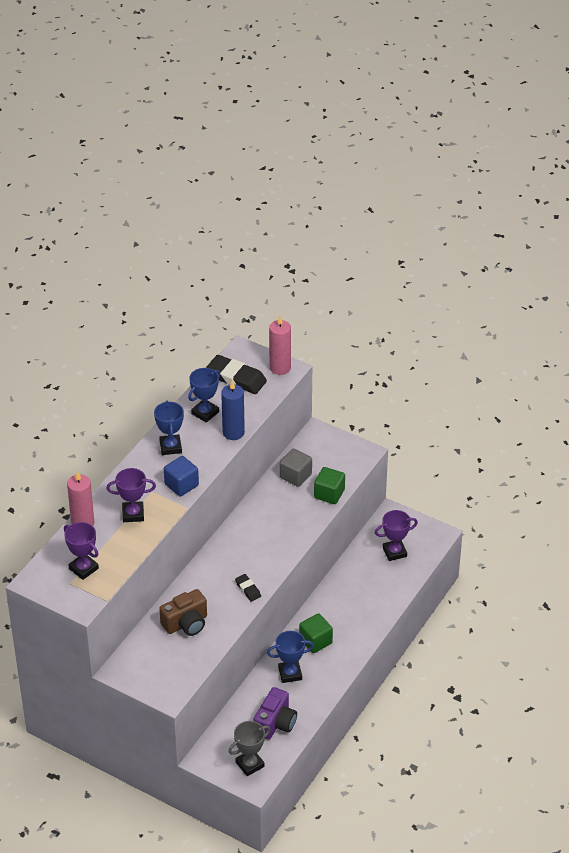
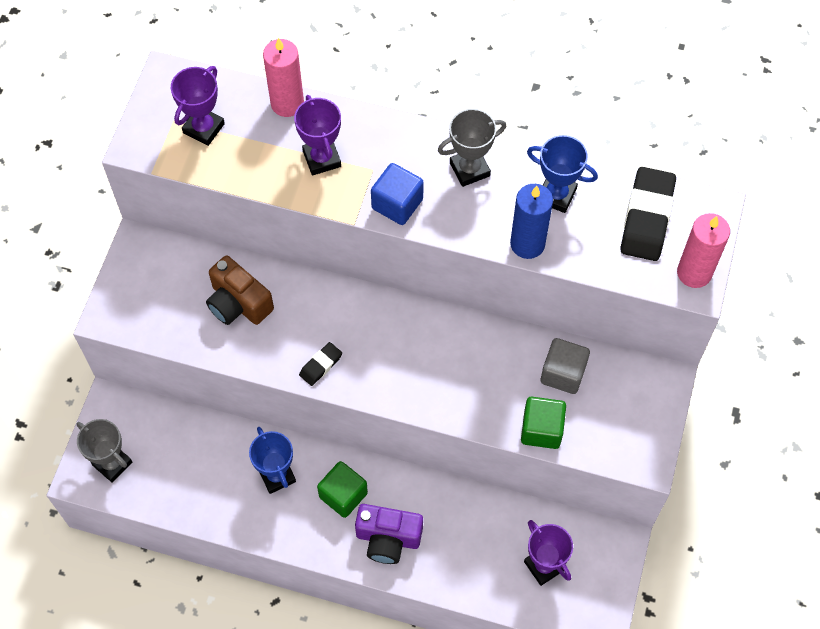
camera: 75 degrees right, 20 degrees up
(170, 447) = (469, 169): blue trophy -> grey trophy
(275, 723) = (187, 478): purple camera -> purple camera (388, 538)

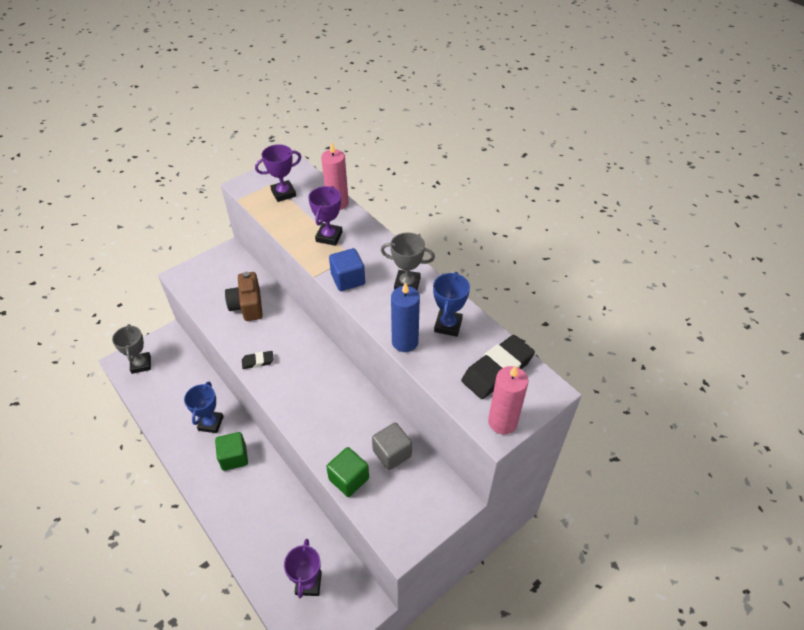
camera: 35 degrees right, 15 degrees down
(388, 538) = (235, 499): purple camera -> none
(556, 195) = (448, 325): blue trophy -> blue trophy turned 45 degrees clockwise

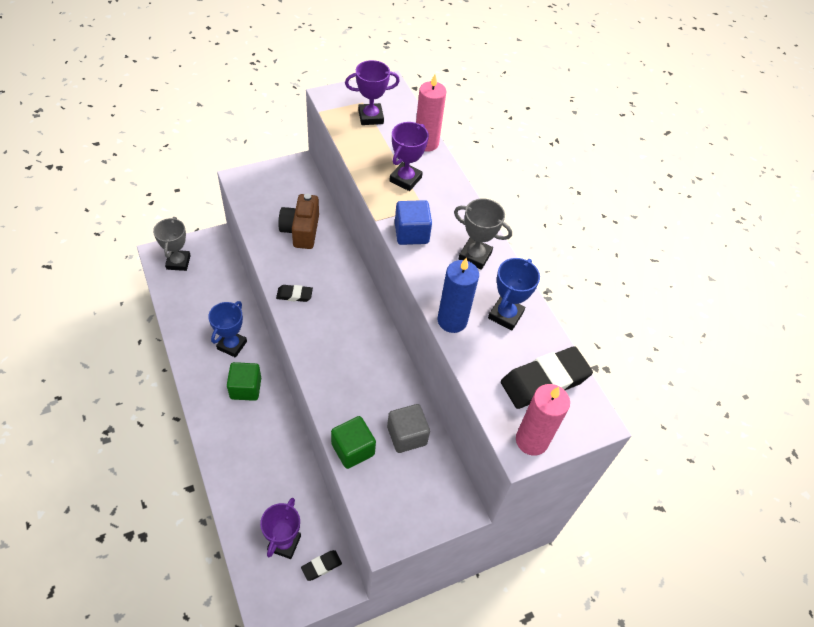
camera: 10 degrees right, 5 degrees up
(348, 593) = (321, 566): none -> black eraser

